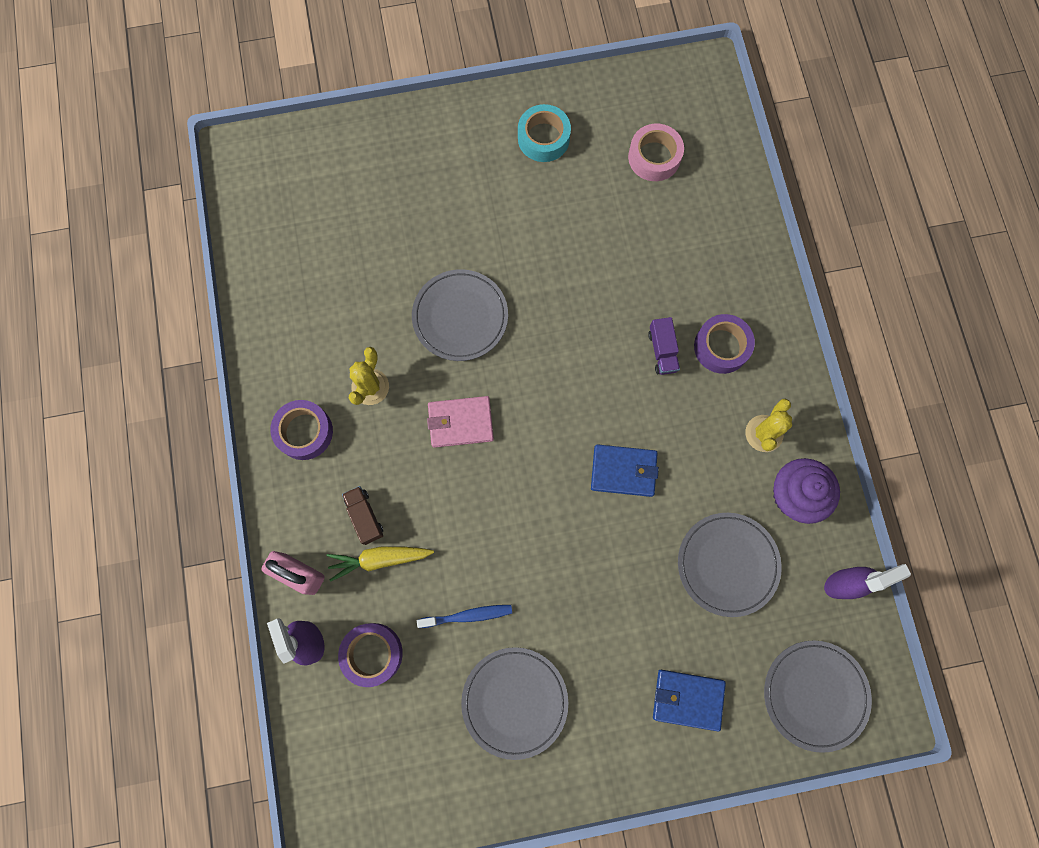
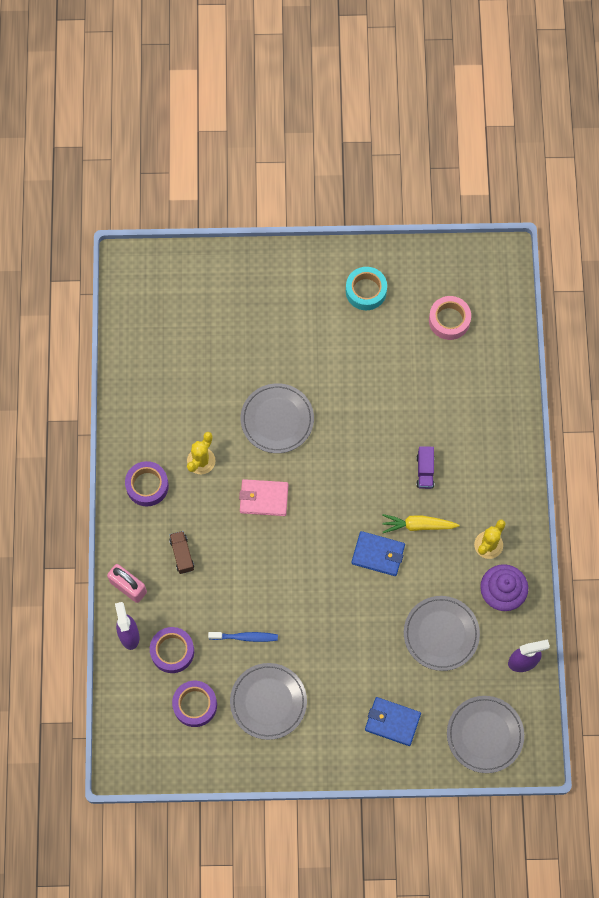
camera: 10 degrees right, 5 degrees down
(379, 559) = (188, 586): yellow carrot -> yellow carrot (418, 525)
(721, 347) = (470, 475): purple tape -> purple tape (195, 705)

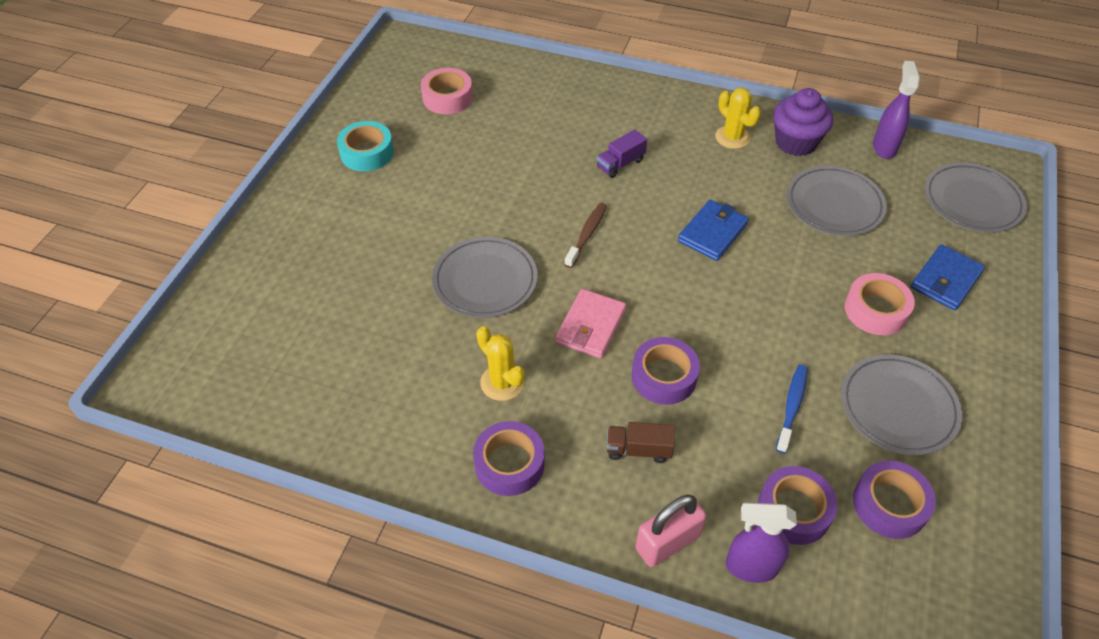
camera: 70 degrees left, 20 degrees down
(240, 555) = (664, 376): none -> purple tape
(343, 470) = (587, 234): none -> brown toothbrush
(345, 677) = (875, 310): none -> pink tape
(418, 525) = (687, 187): yellow carrot -> none
(425, 471) = (620, 164): purple truck -> purple truck turned 120 degrees clockwise

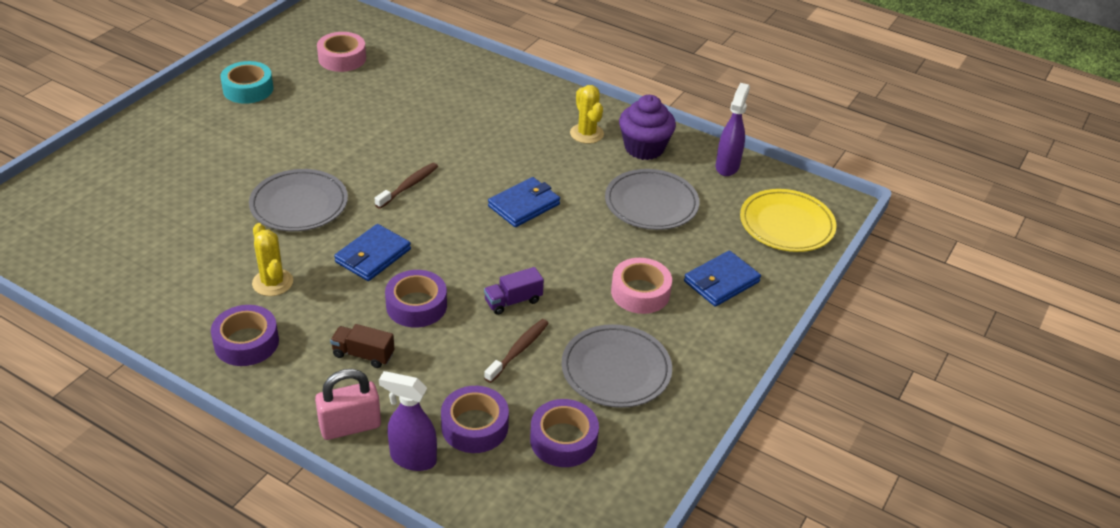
camera: 10 degrees right, 10 degrees down
(590, 326) = (373, 256): pink wallet -> blue wallet
(620, 164) = (470, 137): purple truck -> purple truck (513, 301)
(792, 407) = (518, 350): blue toothbrush -> brown toothbrush
(972, 201) = (786, 224): grey plate -> yellow plate

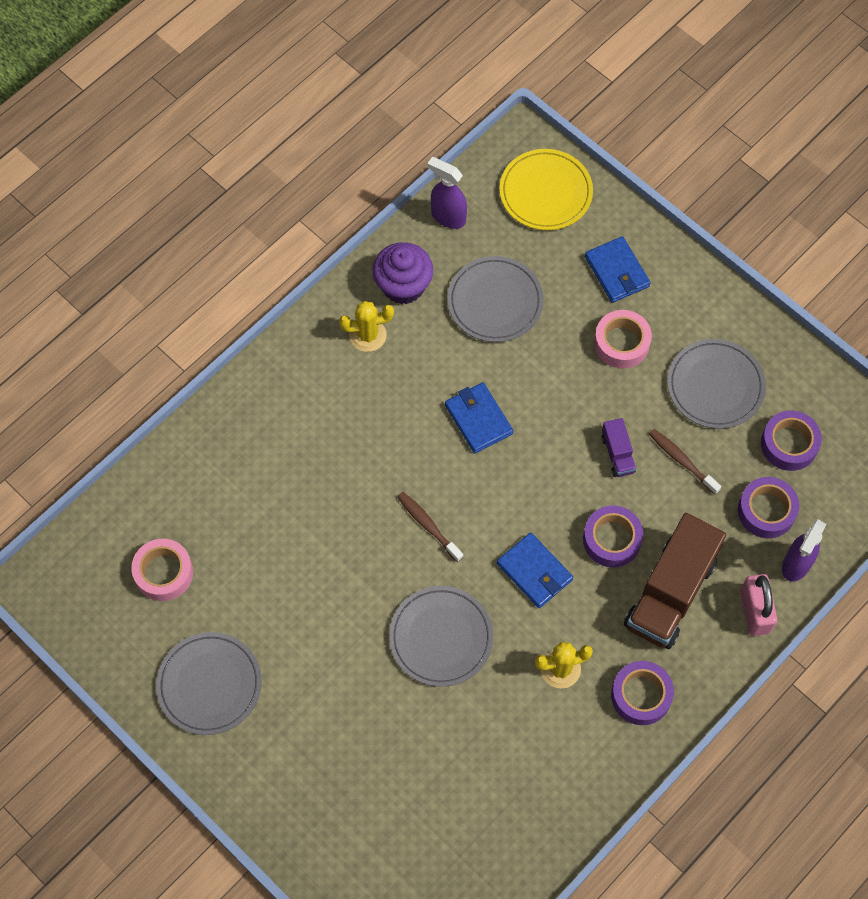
camera: 75 degrees left, 25 degrees up
(248, 89) = (209, 685): turquoise tape -> grey plate
(363, 354) = (670, 593): brown truck -> brown truck, size x2.22

